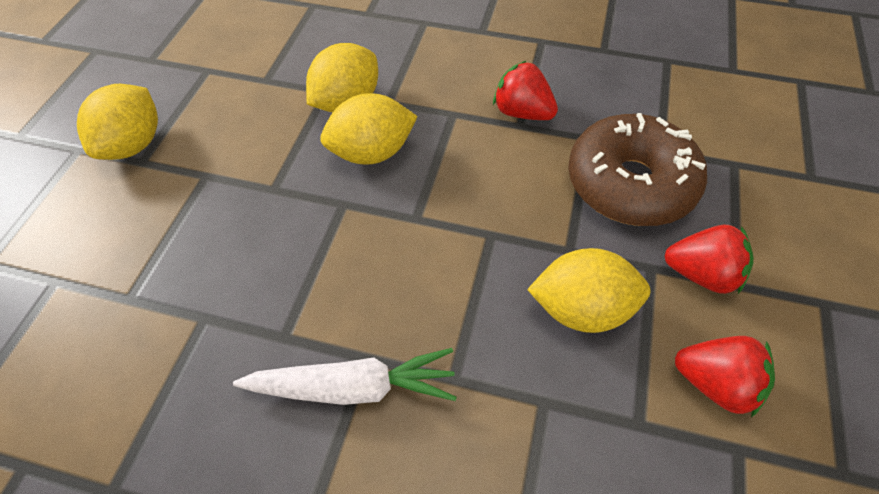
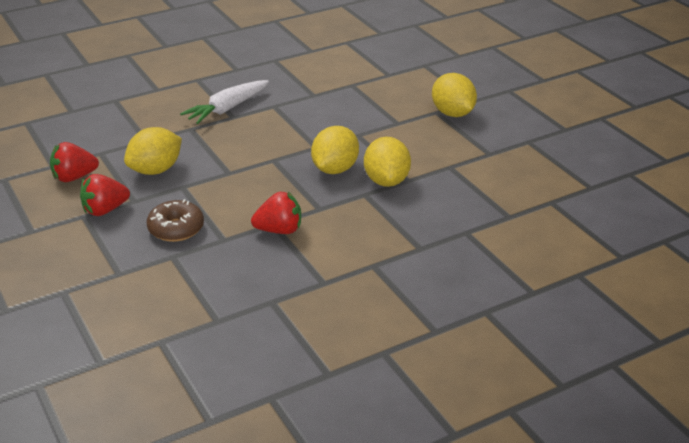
camera: 135 degrees right, 20 degrees down
(630, 184) = (176, 229): brown donut -> brown donut, size x0.60

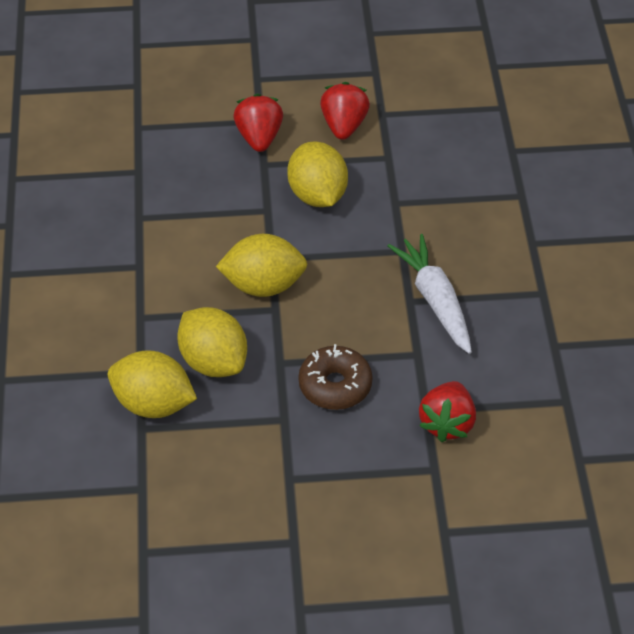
camera: 115 degrees right, 15 degrees up
(176, 229) = (185, 184): brown donut -> brown donut (335, 385)
(279, 230) = (122, 267): red strawberry -> red strawberry (447, 423)
(452, 113) = (276, 560): yellow lemon -> yellow lemon (263, 285)

